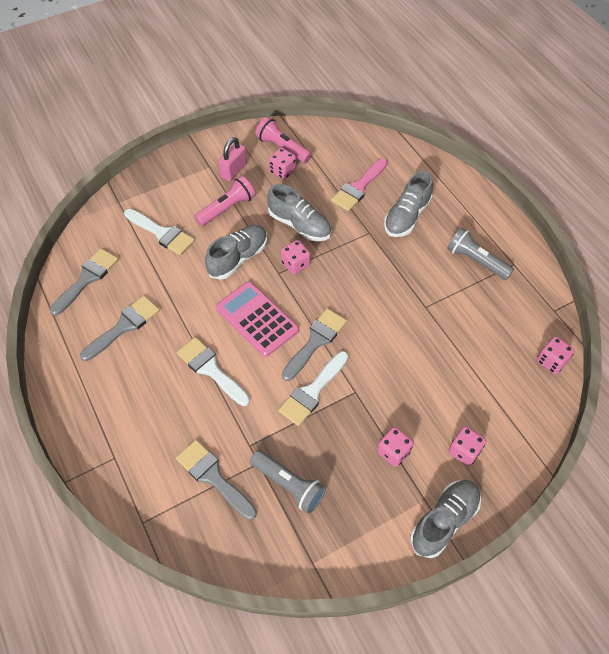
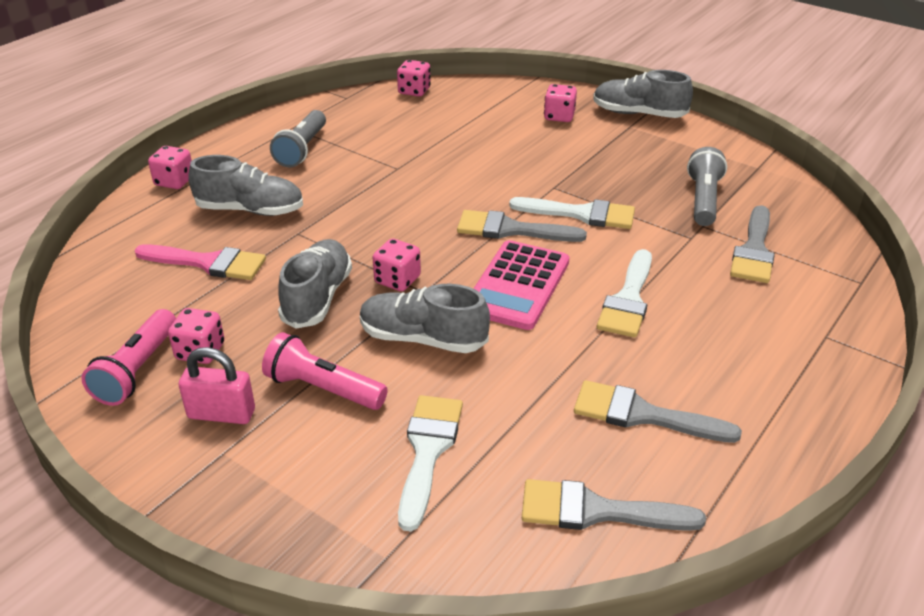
camera: 115 degrees left, 20 degrees down
(393, 452) = (600, 150): pink dice -> pink dice (174, 181)

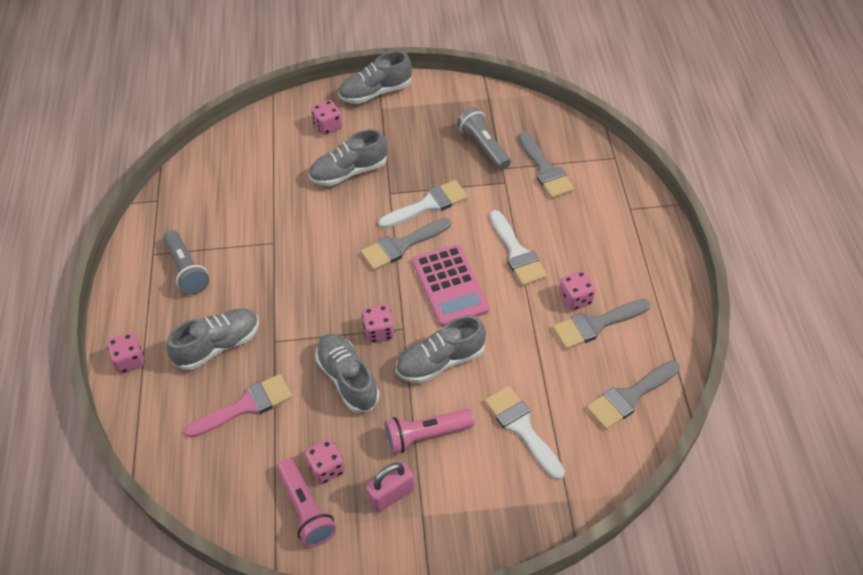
camera: 40 degrees left, 15 degrees up
(414, 91) = (201, 162): pink dice -> pink dice (575, 299)
(534, 155) = (349, 172): none -> grey shoe

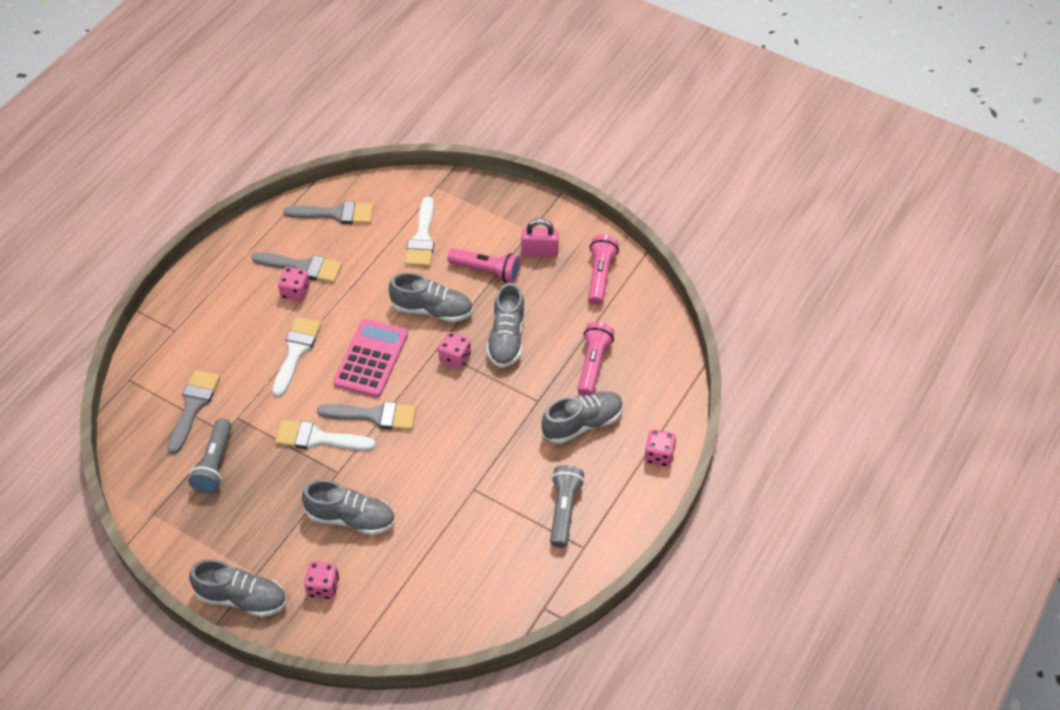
camera: 145 degrees left, 0 degrees up
(218, 345) = (582, 424): grey shoe -> grey shoe turned 150 degrees clockwise
(246, 406) = (593, 364): pink brush -> pink flashlight
(327, 468) = (568, 291): pink dice -> none

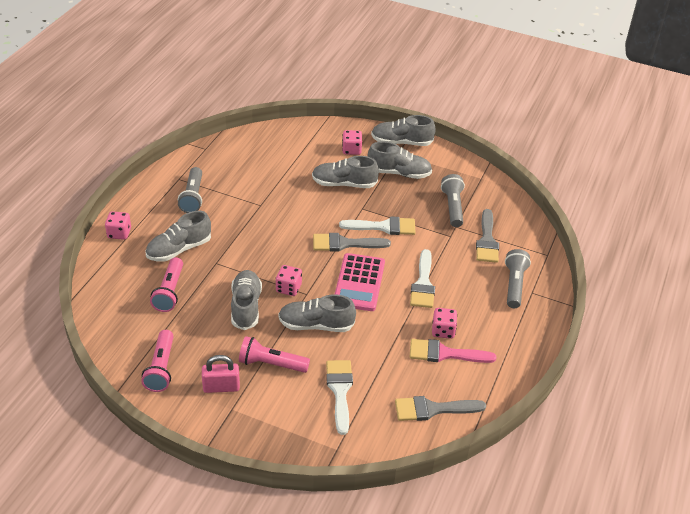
camera: 170 degrees right, 10 degrees down
(190, 341) = (514, 285): none -> grey flashlight
(267, 533) = (399, 173): none -> grey shoe
(303, 267) = (445, 353): grey brush -> pink brush

